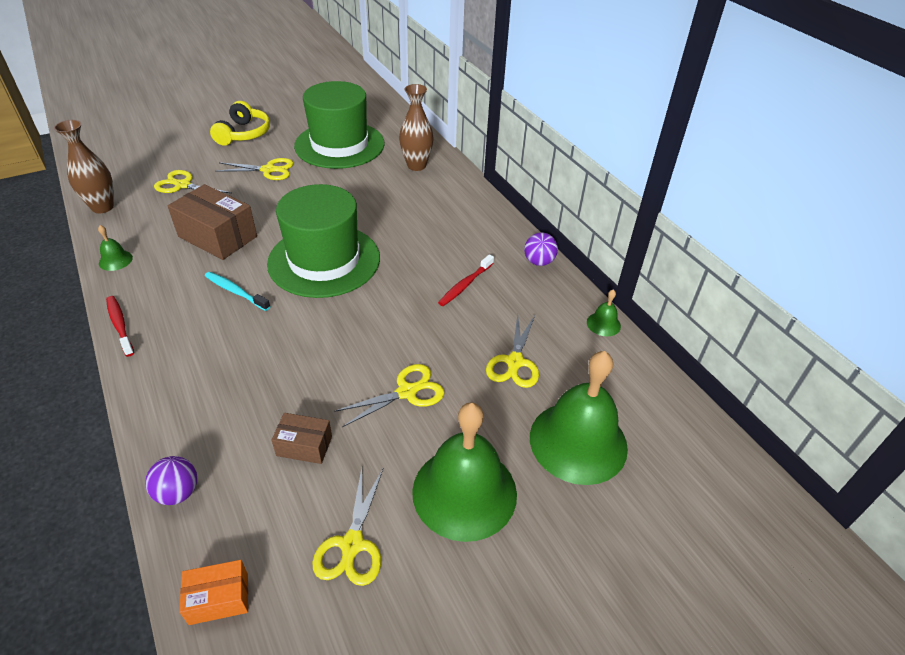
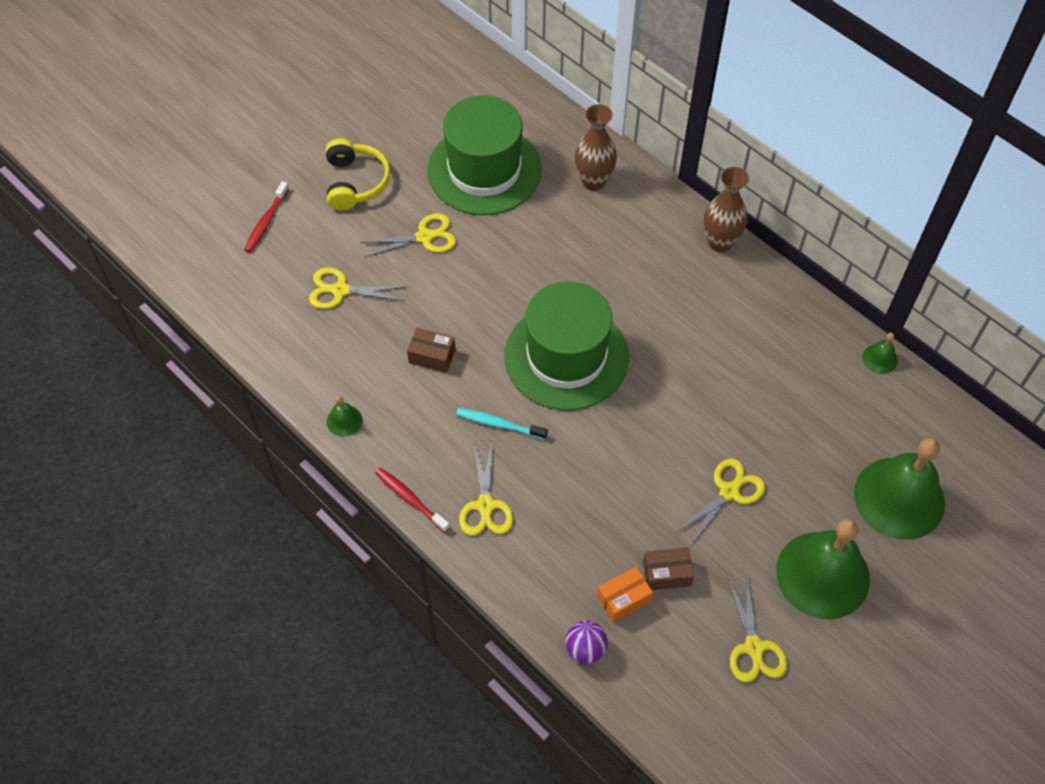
camera: 15 degrees left, 15 degrees up
(102, 207) = (272, 350): brown vase -> brown vase (720, 242)
(217, 236) = (432, 356): brown box -> brown box, size x0.54
(219, 598) = (674, 721): orange box -> orange box (623, 599)
(465, 285) = (727, 347): red toothbrush -> red toothbrush (266, 222)
(514, 362) = (813, 429): yellow scissors -> yellow scissors (485, 505)
(538, 262) = (788, 294): purple ball -> none

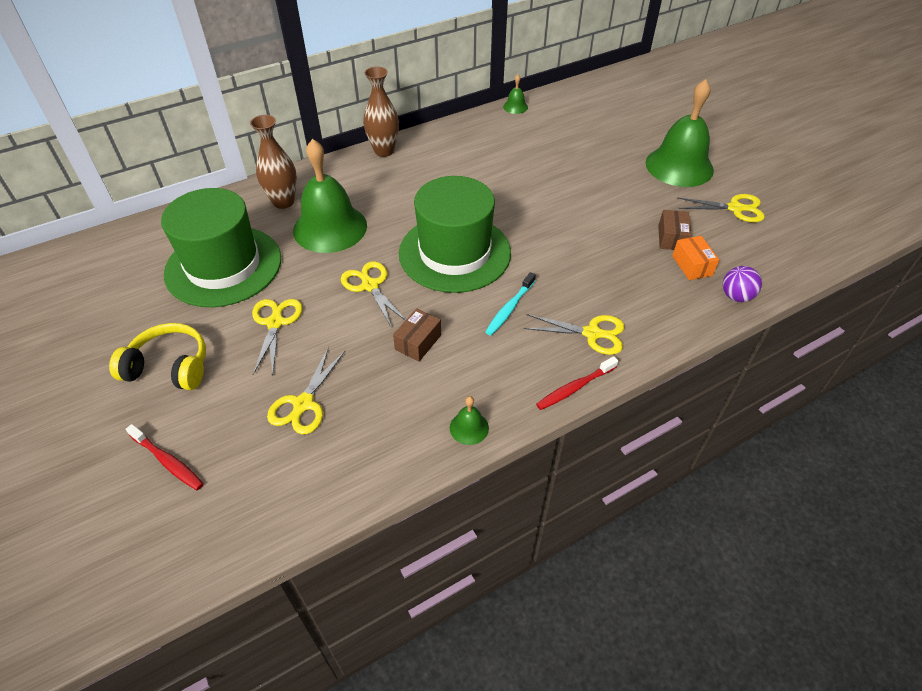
camera: 75 degrees left, 10 degrees down
(729, 492) = (606, 193): yellow scissors -> yellow scissors (370, 286)
(899, 498) = (624, 123): green bell -> green bell (330, 228)

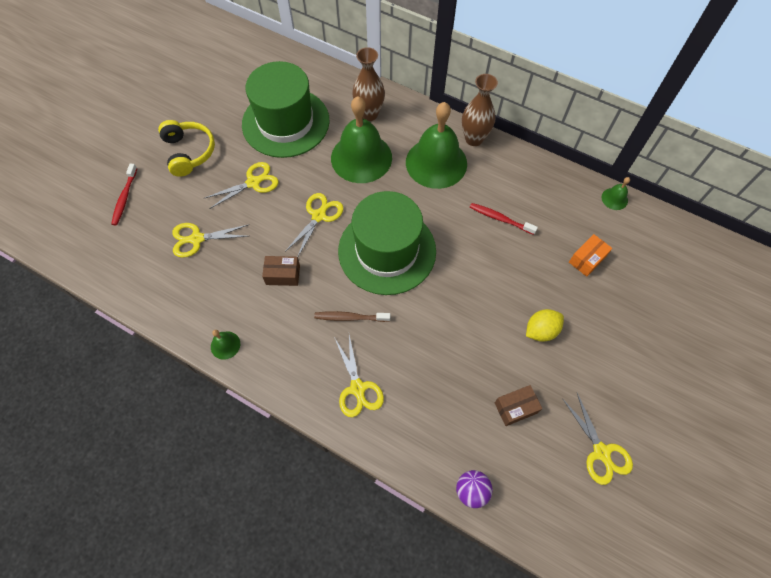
camera: 60 degrees right, 15 degrees up
(509, 308) = (350, 317): turquoise toothbrush -> brown toothbrush
(575, 387) = (296, 398): red toothbrush -> red toothbrush (500, 219)
(608, 194) = (541, 330): none -> yellow lemon
(679, 166) = (632, 377): green bell -> green bell (436, 163)
(692, 265) = (489, 438): orange box -> orange box (587, 259)

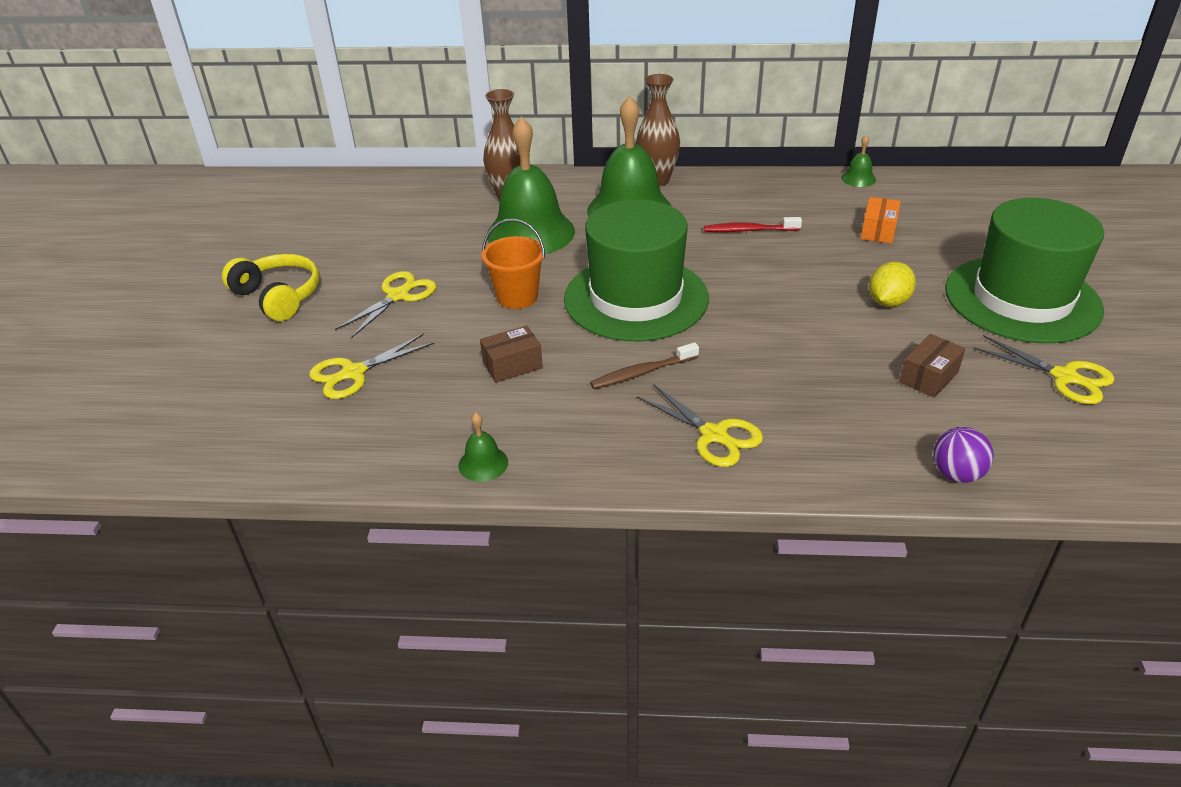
camera: 25 degrees left, 25 degrees down
(125, 198) = (204, 369): red toothbrush -> none
(286, 122) = (402, 232): green hat -> green hat (1022, 299)
(319, 216) = (517, 297): yellow scissors -> orange bucket

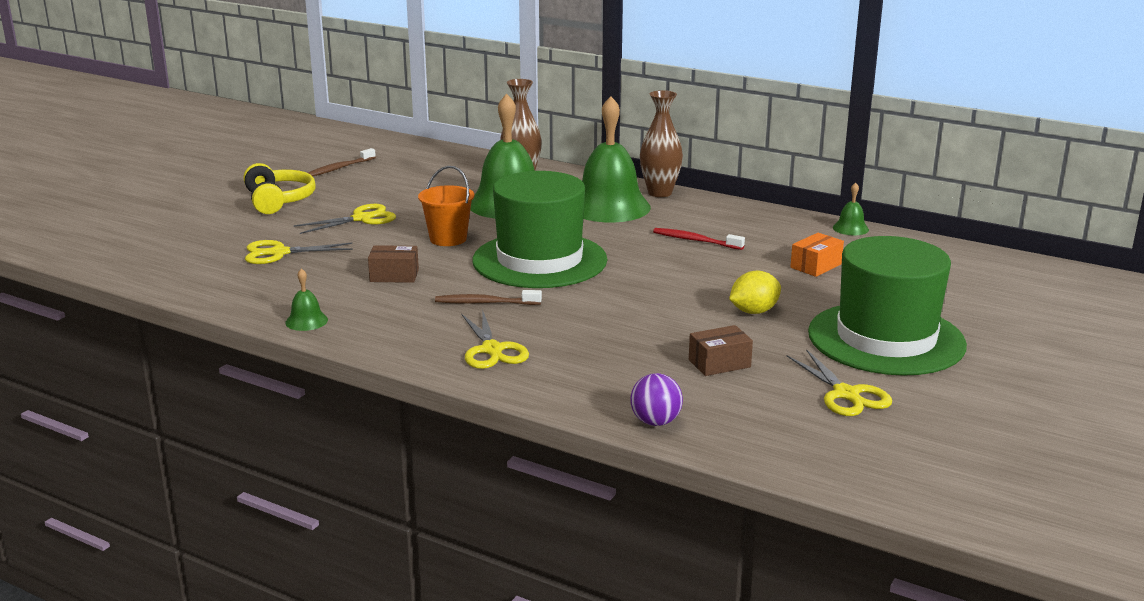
camera: 25 degrees right, 15 degrees down
(304, 232) = (339, 168): none -> brown toothbrush

